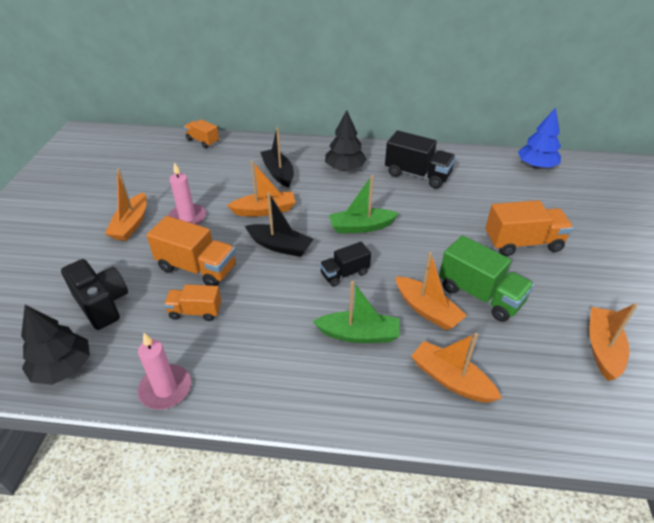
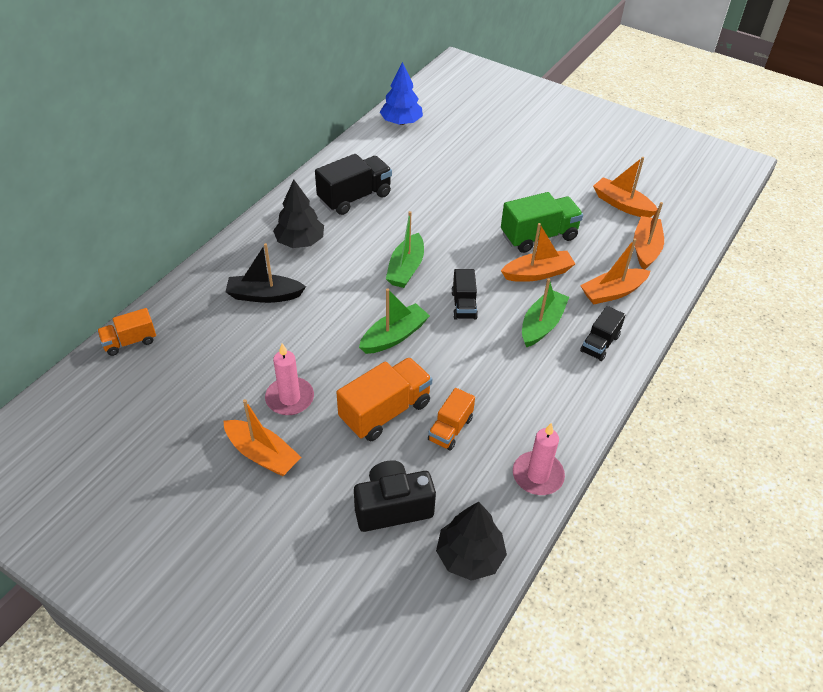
camera: 65 degrees left, 5 degrees up
(264, 210) = (326, 329): orange boat -> orange boat (645, 248)
(280, 246) = (394, 336): black boat -> green boat
(365, 390) = (599, 344): none -> black truck
(522, 243) = (495, 184): orange truck -> none

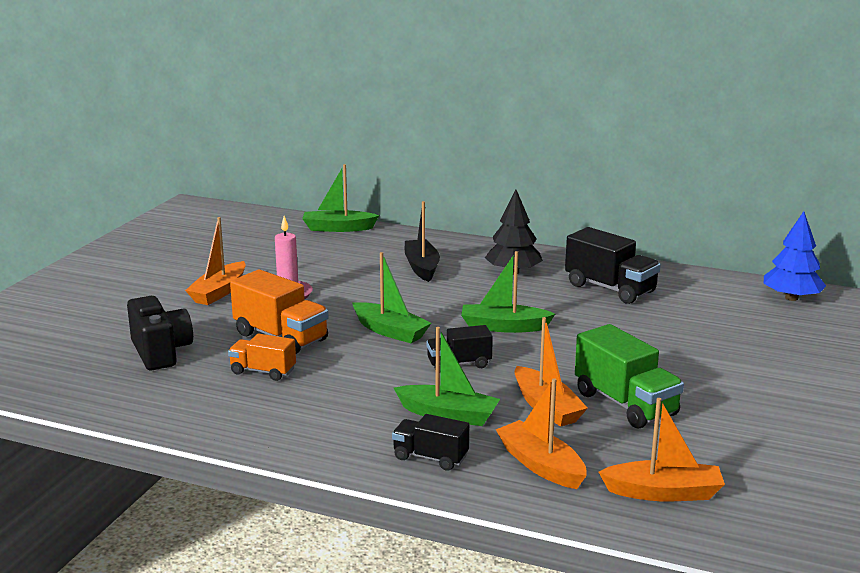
camera: 80 degrees right, 25 degrees down
(130, 342) = (338, 228): orange truck -> green boat
(469, 556) = (101, 393): black tree -> none
(537, 475) = (204, 424): pink candle -> none
(622, 205) = (760, 469): orange boat -> none

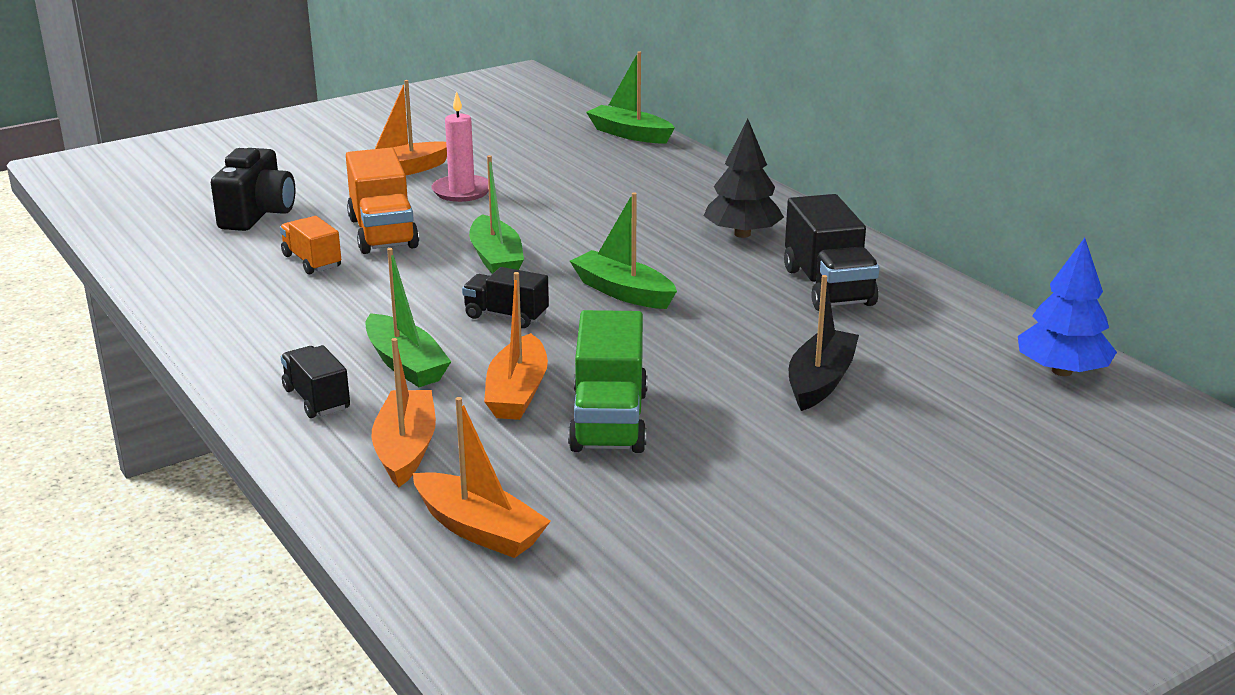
camera: 35 degrees right, 5 degrees up
(422, 267) = (647, 200): black boat -> black boat (820, 381)

